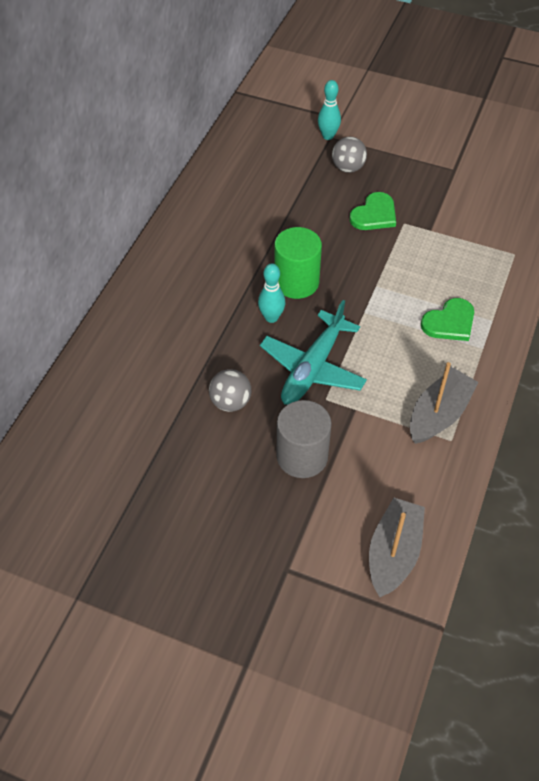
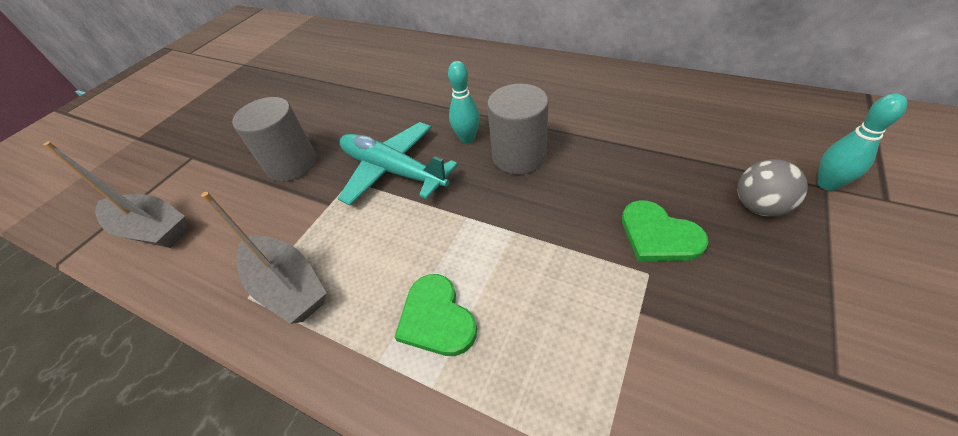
camera: 100 degrees right, 5 degrees down
(230, 402) = (370, 117): grey ball -> none
(296, 282) = (519, 156): green cylinder -> grey cylinder

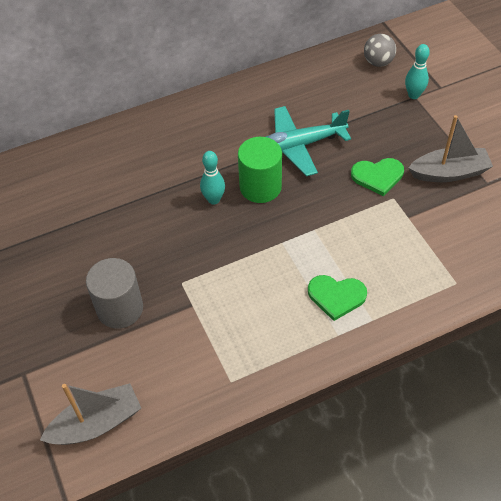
camera: 55 degrees left, 5 degrees up
(288, 286) = (244, 356): grey boat -> grey boat (449, 173)
(393, 171) = (199, 254): turquoise plane -> turquoise plane (297, 146)
(519, 156) = (260, 187): grey cylinder -> green cylinder
(758, 206) = (400, 128): grey ball -> grey ball (378, 62)

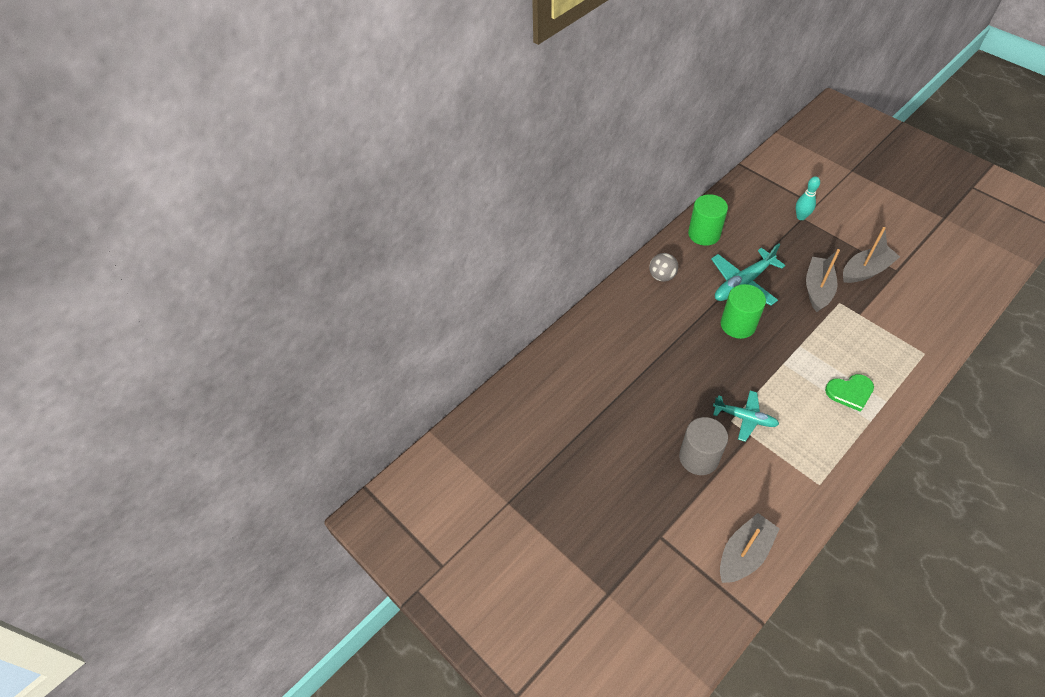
camera: 20 degrees left, 0 degrees up
(198, 285) = (745, 418): none -> turquoise plane
(214, 199) = (710, 346): turquoise bowling pin -> none
(290, 84) = (704, 234): none -> green cylinder
(377, 176) = (817, 289): green heart -> grey boat
(378, 62) = (758, 198): grey ball -> grey ball (662, 276)

